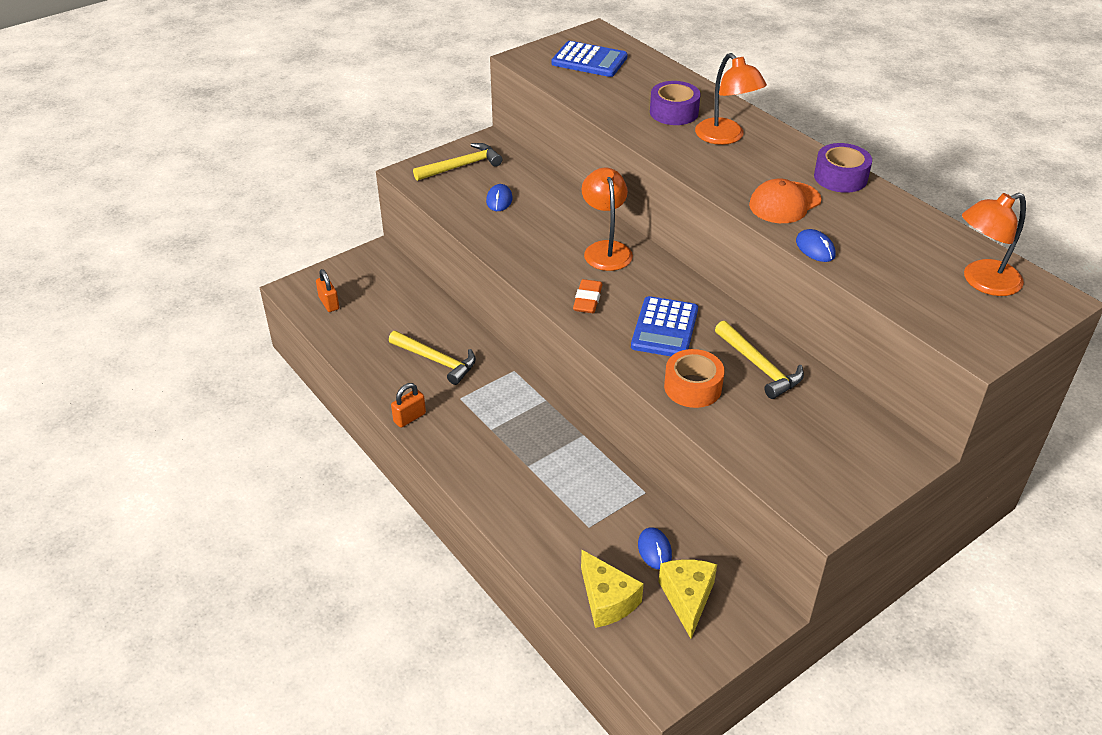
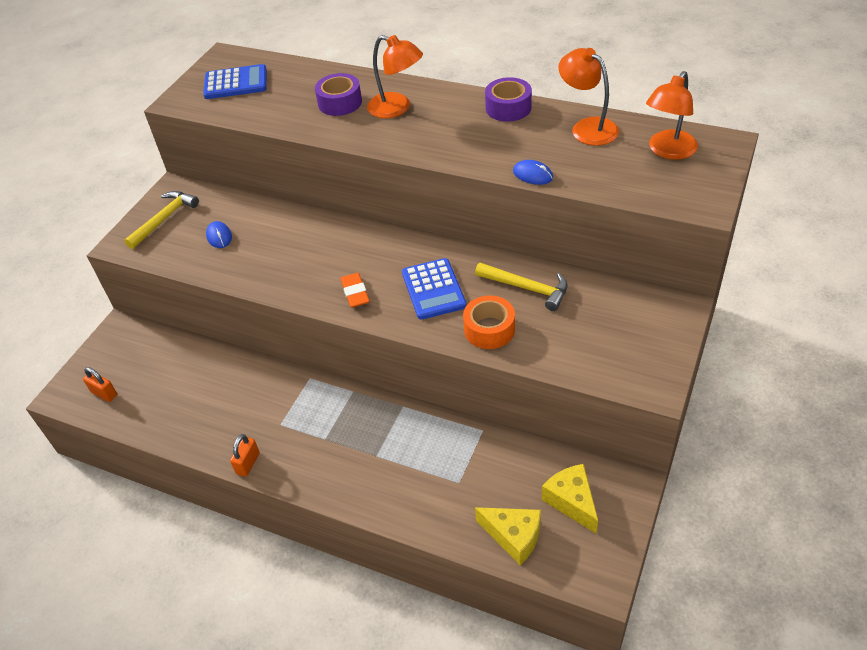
camera: 25 degrees left, 5 degrees up
(436, 361) = (238, 401): yellow hammer -> none
(605, 249) = (340, 242): orange lamp -> orange lamp (587, 127)
(654, 550) = (521, 475): blue mouse -> none
(784, 203) = (482, 146): orange cap -> none

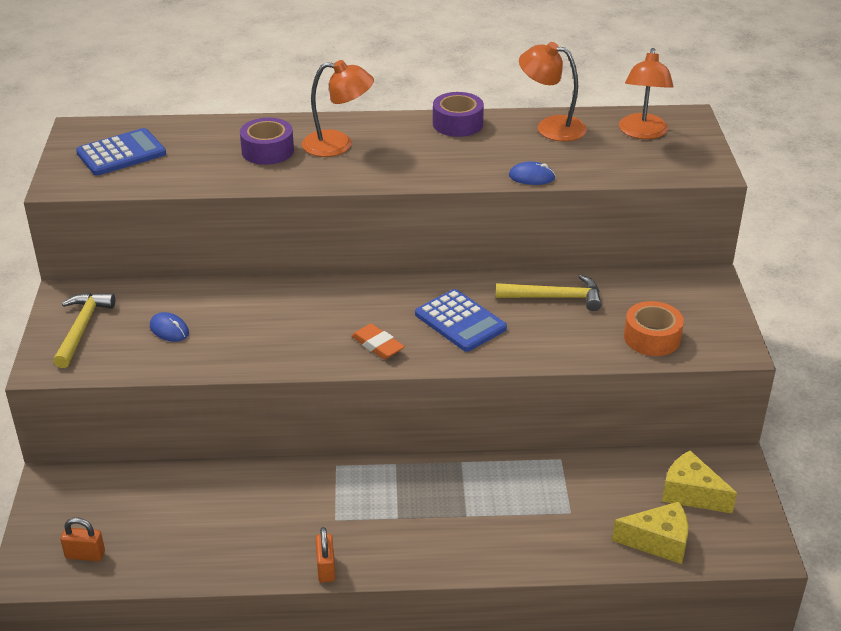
camera: 30 degrees left, 10 degrees down
(489, 329) = (545, 342): orange tape -> orange tape (652, 338)

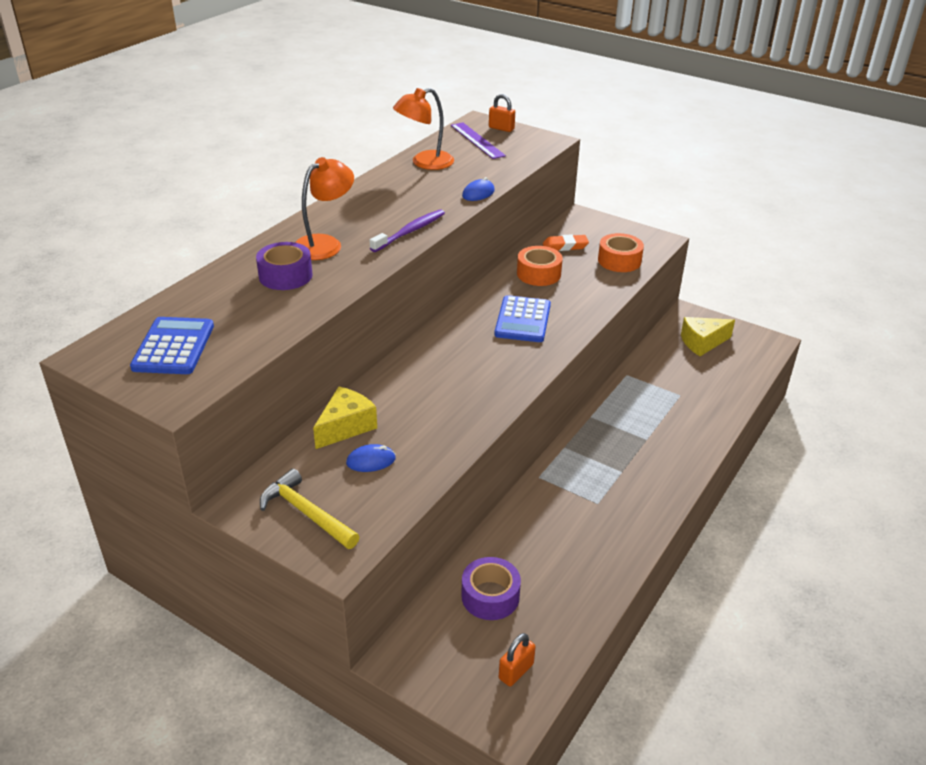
camera: 55 degrees left, 0 degrees up
(326, 568) = (646, 530): orange padlock -> orange padlock (501, 128)
(377, 345) = (511, 365): orange eraser -> orange eraser (565, 246)
(411, 173) = (410, 231): none -> purple toothbrush
(457, 124) = (369, 190): purple tape -> purple tape (490, 596)
(460, 321) = (522, 320): blue calculator -> blue calculator turned 105 degrees clockwise
(555, 297) = (538, 274): yellow hammer -> orange tape
(642, 133) = (477, 140): orange lamp -> purple ruler
(658, 542) = (734, 375): yellow cheese -> yellow cheese (346, 426)

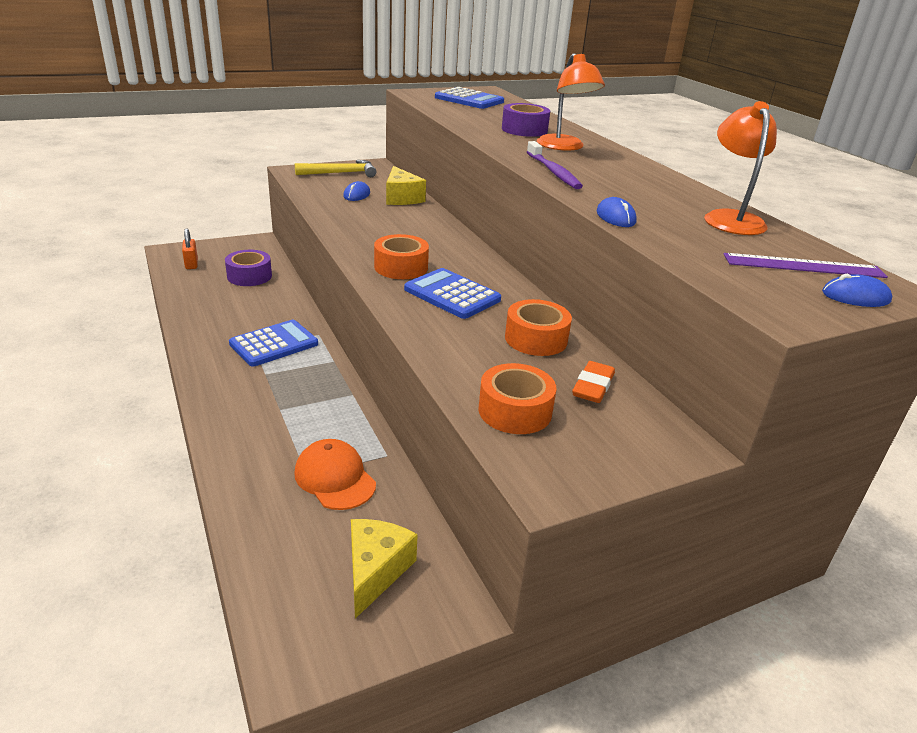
camera: 120 degrees right, 5 degrees down
(501, 128) = (855, 297): orange padlock -> blue mouse
(509, 358) = (401, 267): none -> orange tape
(582, 493) = (274, 344): none -> blue calculator
(669, 384) = (335, 478): none -> orange cap

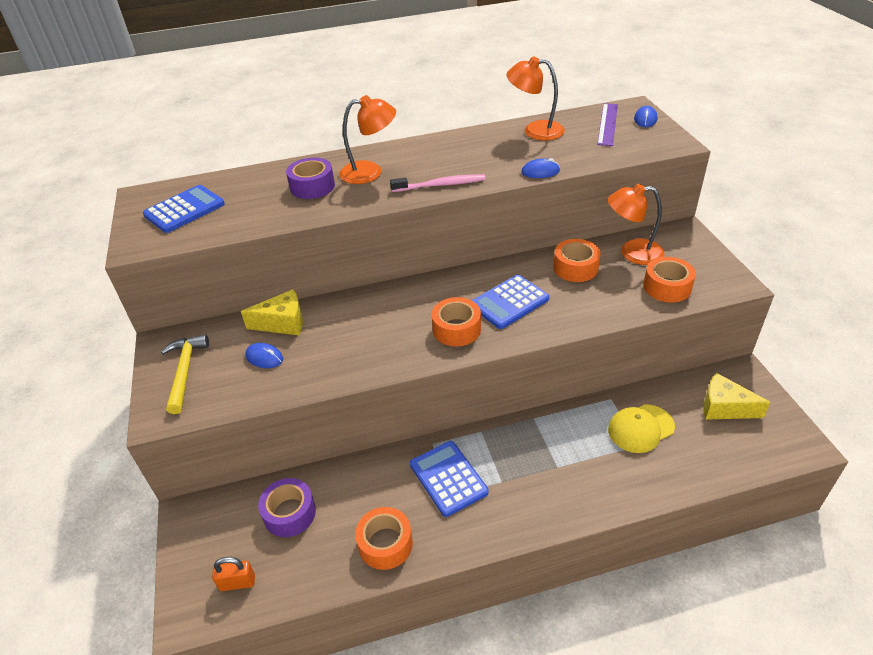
camera: 75 degrees left, 10 degrees up
(208, 317) = (385, 544): none -> orange tape
(335, 478) = (640, 428): orange cap -> yellow cap
(553, 172) = (440, 185): purple toothbrush -> pink toothbrush
(593, 386) = (632, 252): orange eraser -> orange lamp

